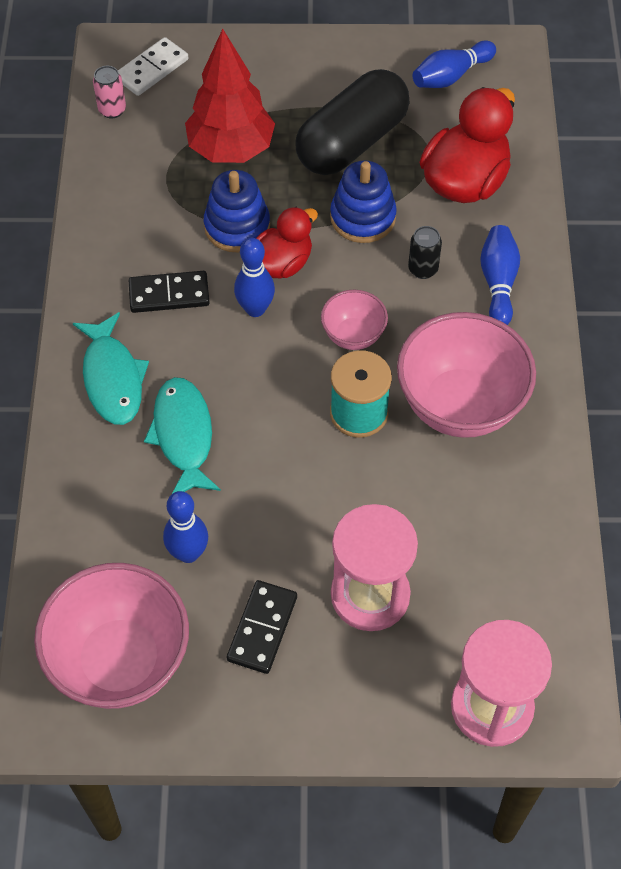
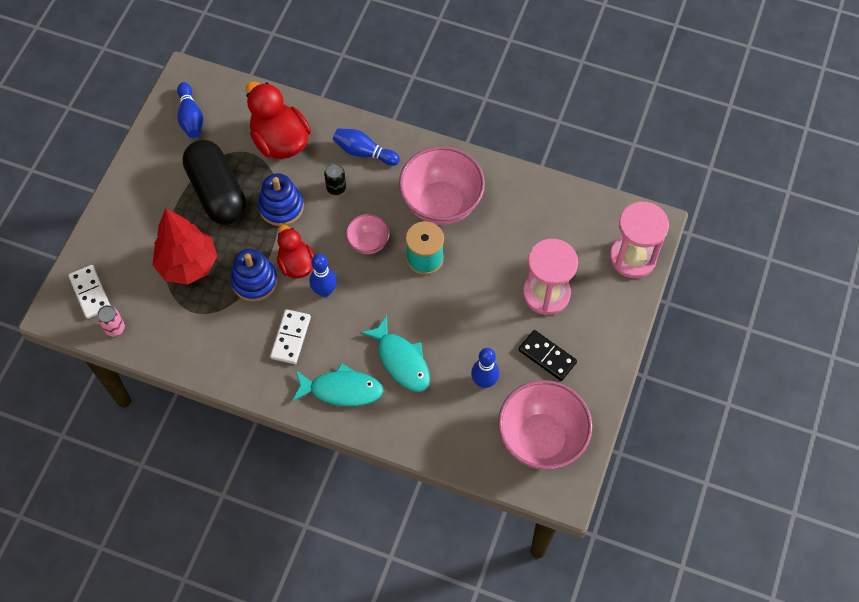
camera: 70 degrees left, 5 degrees up
(169, 294) = (290, 337): black domino -> white domino
(183, 435) = (401, 360): turquoise fish -> turquoise fish turned 135 degrees counterclockwise

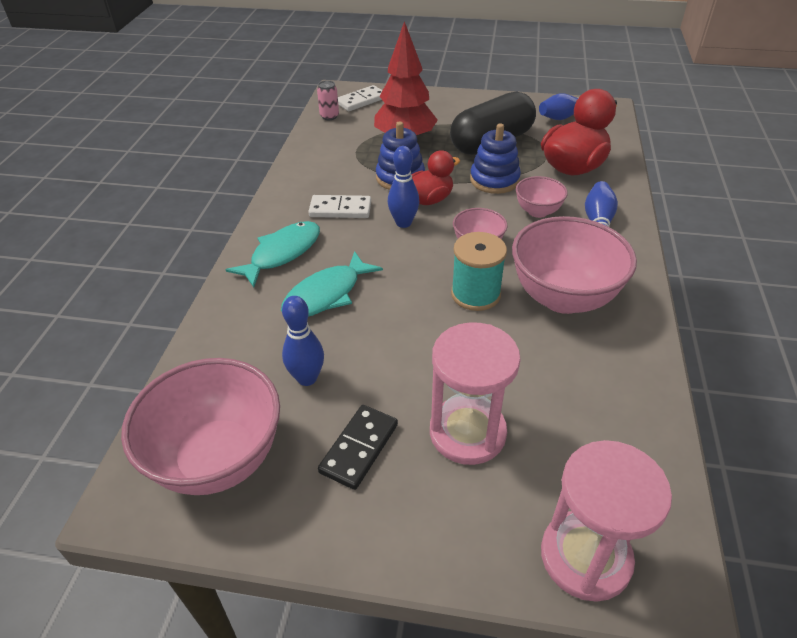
camera: 80 degrees right, 20 degrees down
(336, 188) = (537, 211): black can -> pink bowl
(342, 389) = (282, 253): turquoise fish -> turquoise fish turned 135 degrees counterclockwise

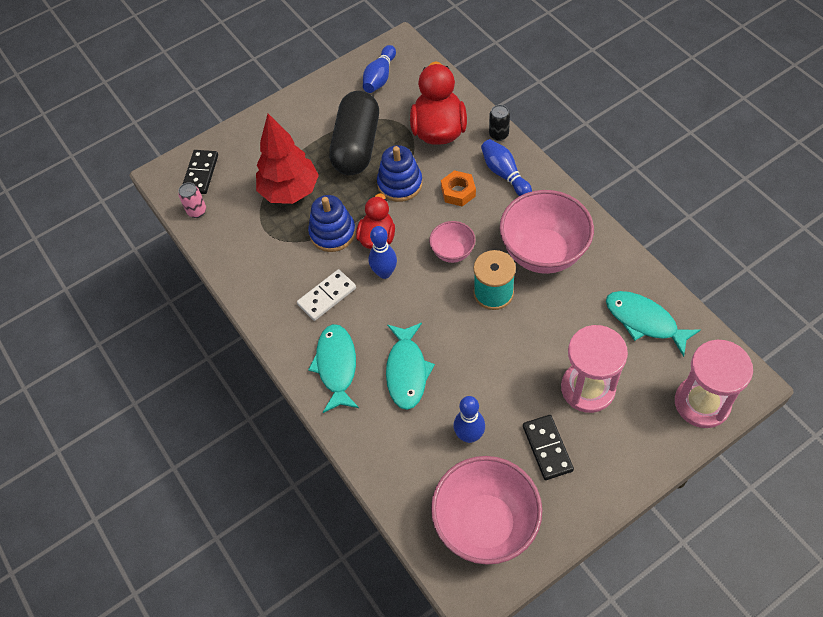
camera: 40 degrees left, 15 degrees up
(361, 101) = (200, 173): white domino -> black domino
(537, 211) = (458, 192): pink bowl -> orange nut
(606, 424) = (644, 321): none -> turquoise fish
(626, 197) = (498, 135): none -> black can

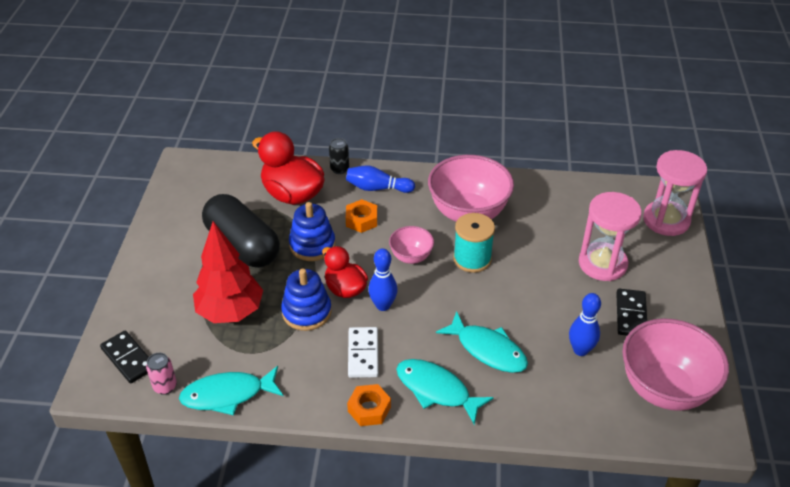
camera: 55 degrees left, 15 degrees down
(282, 338) = (369, 409): none -> orange nut
(380, 77) = (197, 192): blue bowling pin -> none
(547, 448) = (631, 315): black domino -> black domino turned 75 degrees clockwise
(644, 321) = (577, 204): turquoise fish -> turquoise fish (227, 395)

